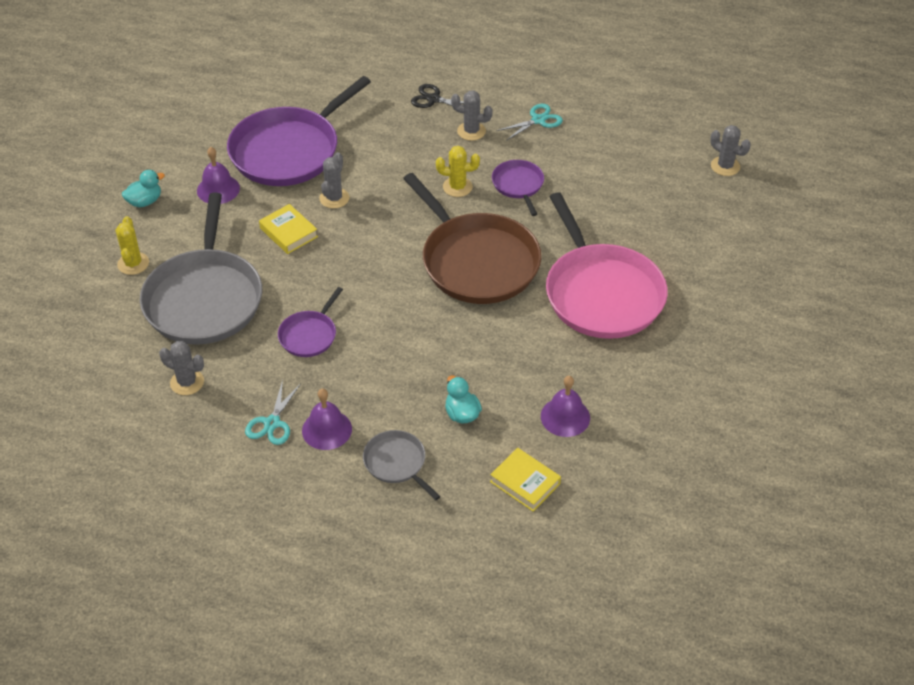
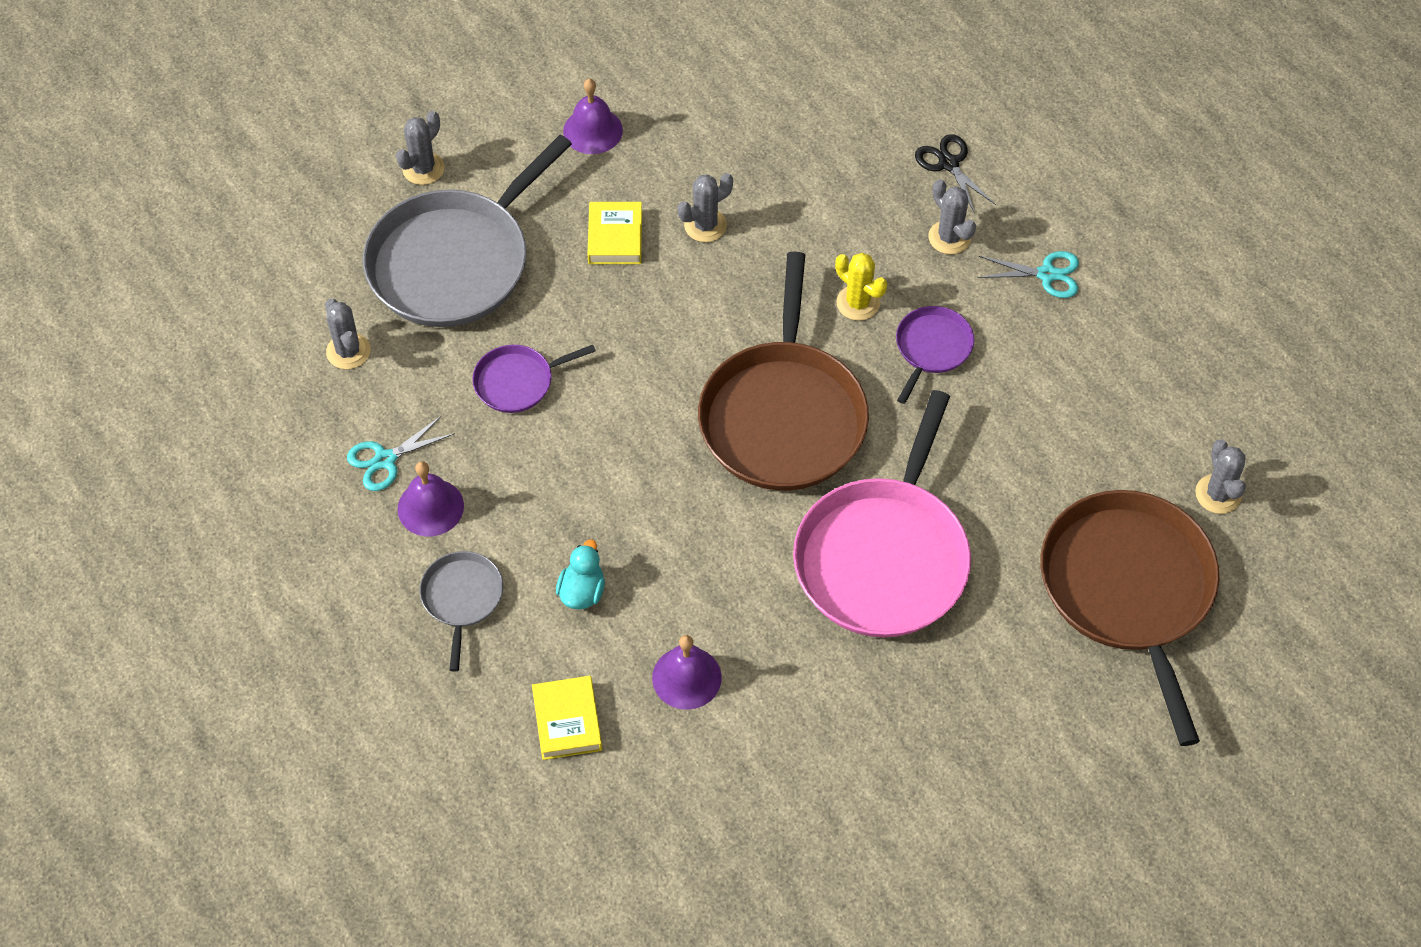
camera: 40 degrees right, 10 degrees up
(133, 264) = (423, 169): yellow cactus -> grey cactus
(145, 201) = (503, 96): turquoise duck -> none
(289, 150) = (715, 128): purple pan -> none
(732, 232) = (1128, 590): none -> brown pan

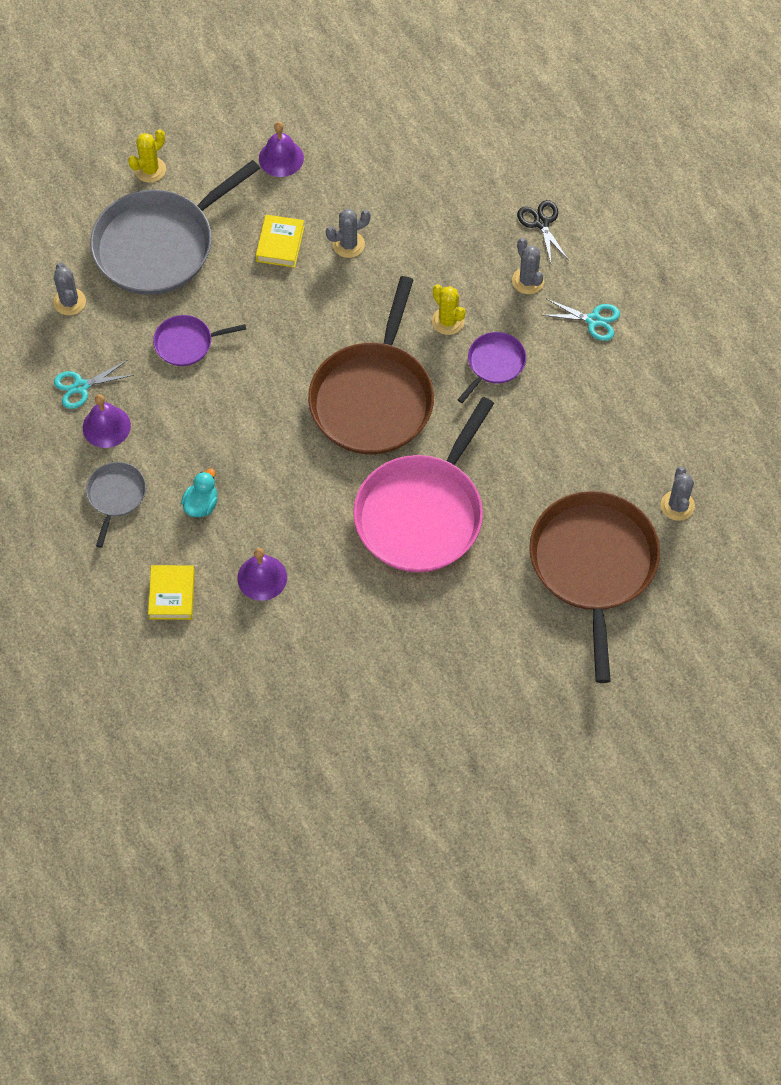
camera: 10 degrees right, 5 degrees up
(423, 169) = (150, 170): grey cactus -> yellow cactus

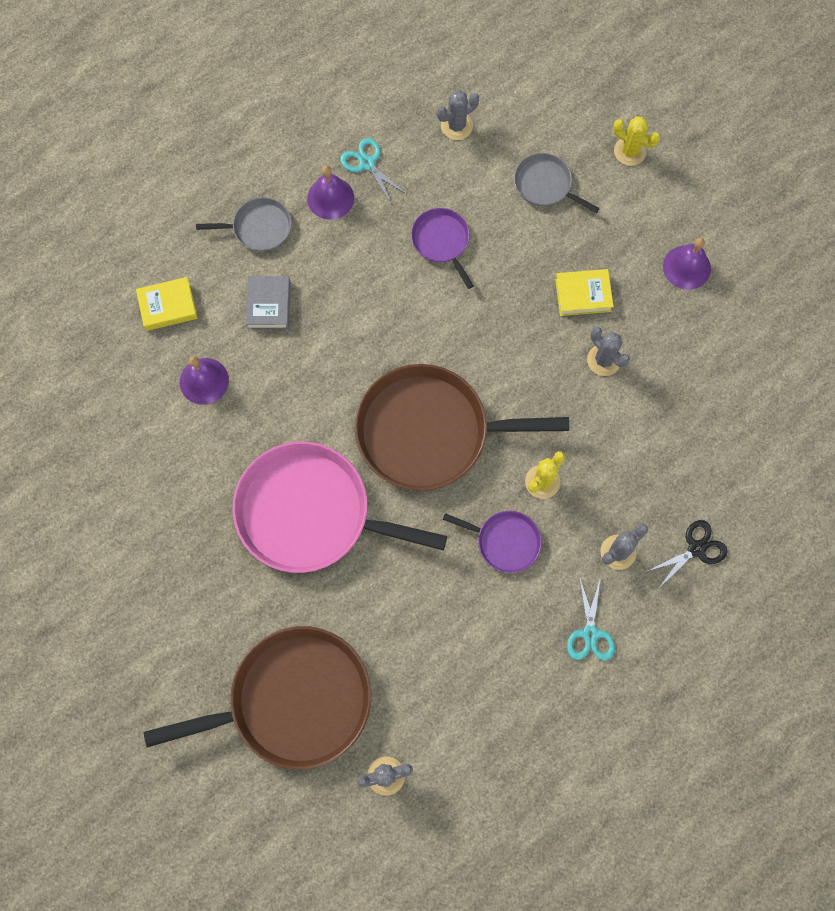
camera: 75 degrees right, 10 degrees up
(159, 245) = (545, 185): grey pan -> grey pan, size x0.47
(201, 504) = (268, 305): turquoise duck -> grey book

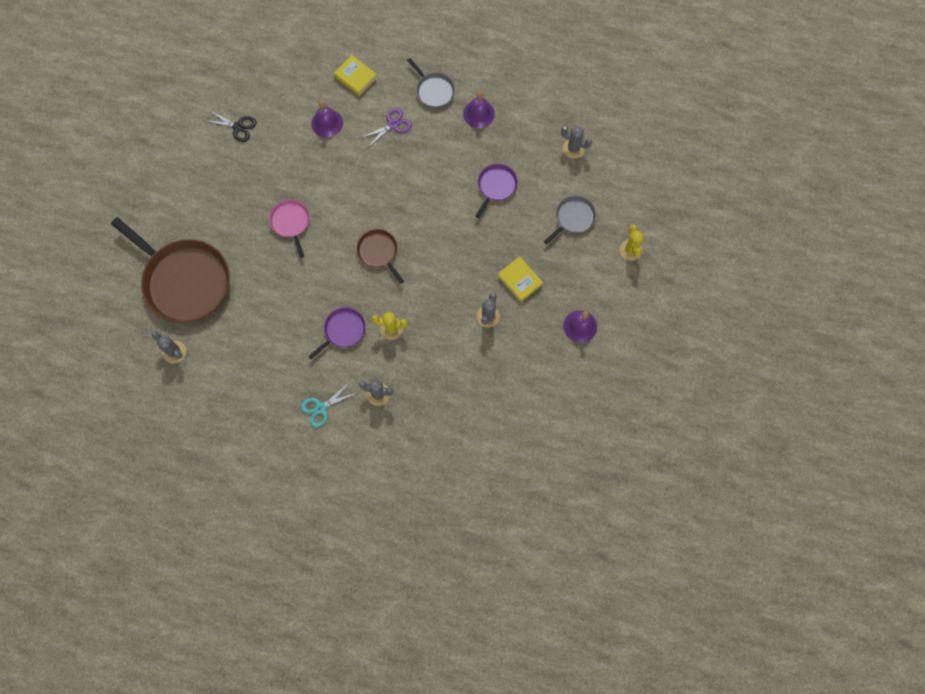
camera: 55 degrees right, 0 degrees up
(268, 305) = (393, 125): grey book -> purple scissors
(310, 513) = (291, 222): pink pan -> pink pan, size x0.47
(367, 163) = (514, 118): turquoise scissors -> none
(429, 431) = (379, 252): brown pan -> brown pan, size x0.47
(505, 541) = (343, 330): purple pan -> purple pan turned 120 degrees counterclockwise
(545, 185) = (573, 218): grey pan -> grey pan turned 45 degrees clockwise
(696, 549) = (409, 435): black scissors -> black scissors (238, 127)

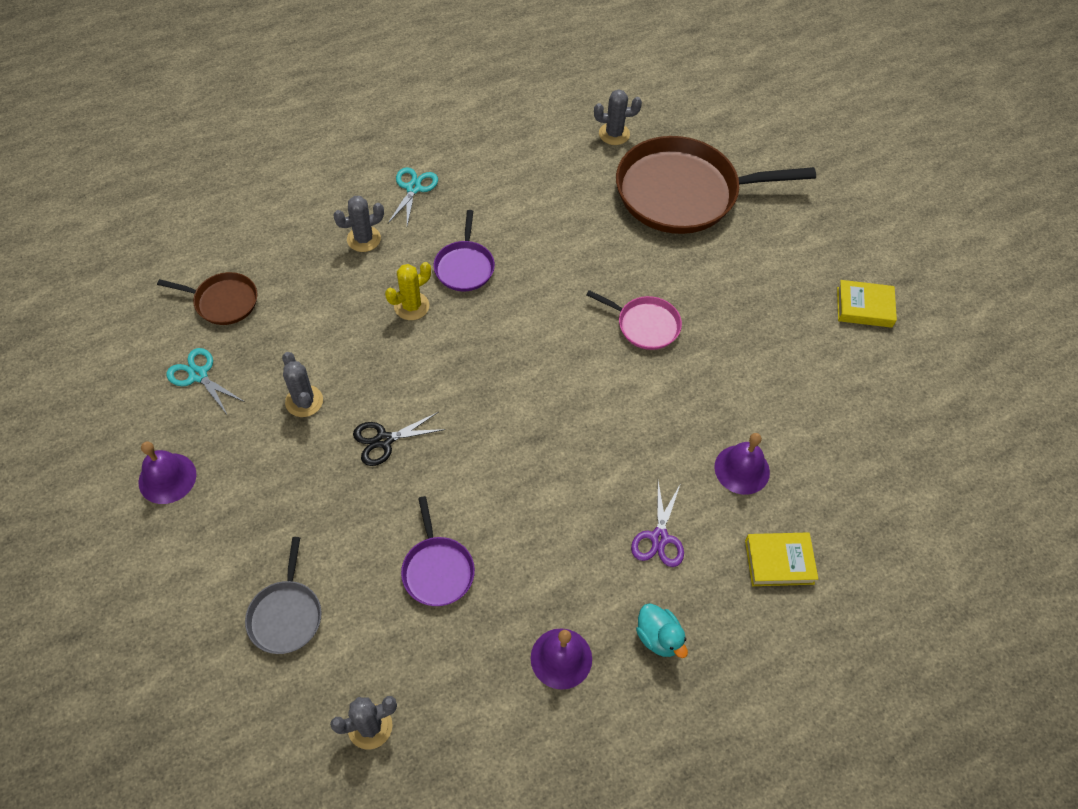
camera: 135 degrees right, 15 degrees down
(238, 127) = (833, 377): black scissors -> black scissors (384, 440)
(379, 252) = (509, 371): brown pan -> brown pan (223, 301)
(434, 90) = (658, 637): grey pan -> turquoise duck
(520, 280) = (297, 473): yellow book -> yellow book (864, 307)
(527, 374) = (198, 375): none -> turquoise scissors
(630, 250) = (161, 637): yellow cactus -> none

